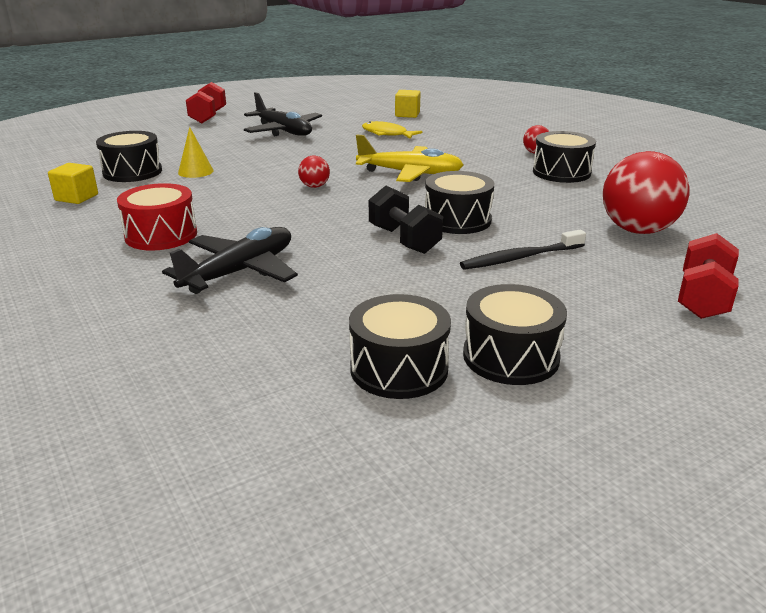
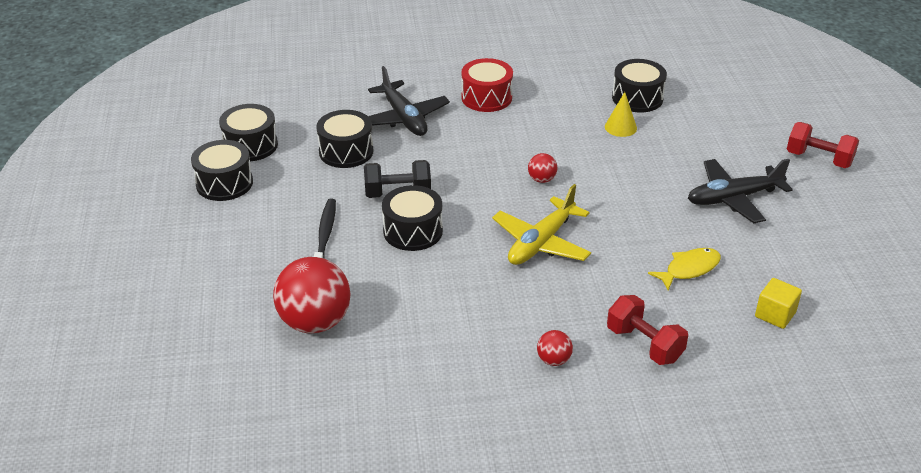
camera: 115 degrees right, 10 degrees up
(76, 197) = (587, 71): yellow cube -> none
(561, 172) = (478, 348): black drum -> black drum (346, 151)
(702, 298) = (200, 290): red dumbbell -> red dumbbell (644, 344)

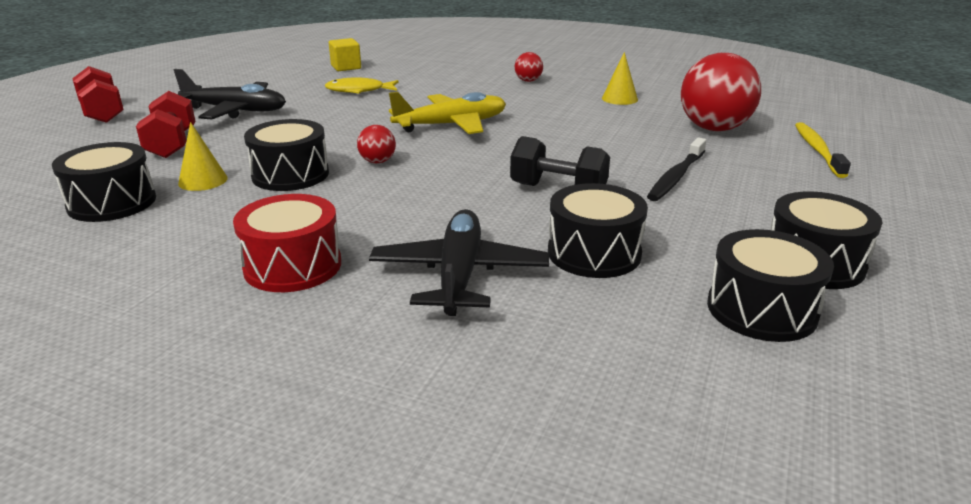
camera: 150 degrees left, 10 degrees down
(218, 315) = (817, 150): none -> yellow toothbrush
(413, 231) = (570, 158): black drum -> black drum (290, 175)
(430, 353) = (619, 99): none -> yellow cone
(644, 344) = (455, 74): red dumbbell -> red dumbbell (172, 144)

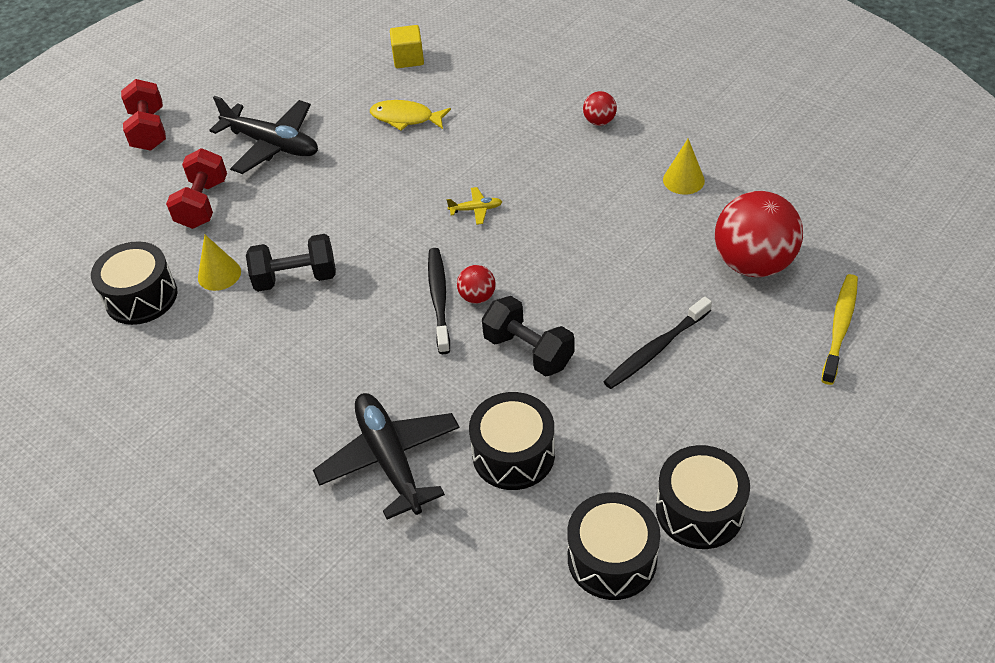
camera: 20 degrees right, 20 degrees up
(290, 175) = (296, 278): black drum -> black dumbbell
(292, 266) = (264, 419): red drum -> none
(377, 161) = (380, 269): red ball -> red ball (477, 297)
(448, 172) = (439, 299): none -> black toothbrush
(452, 125) = (476, 209): yellow plane -> yellow plane, size x0.43
(459, 275) = (390, 459): black plane -> black plane turned 45 degrees counterclockwise

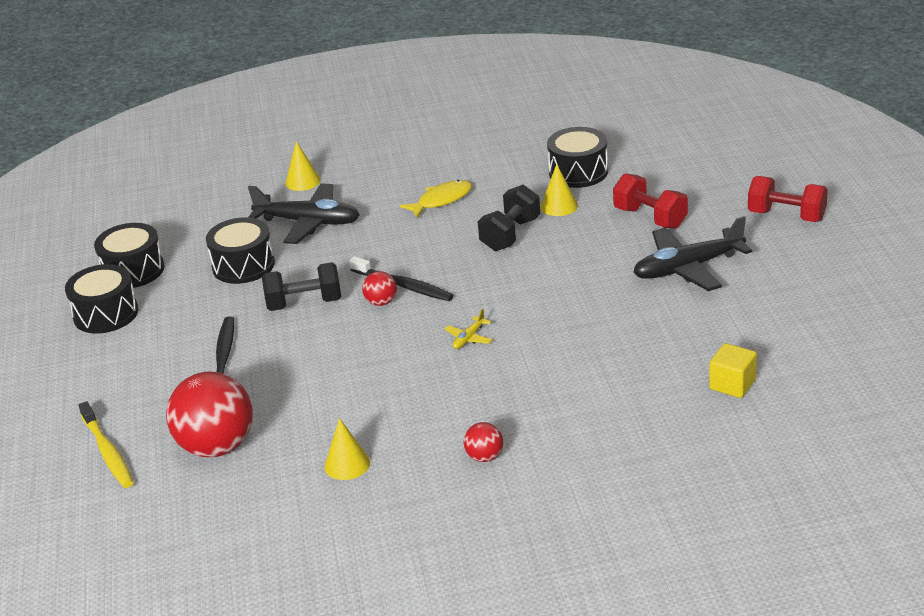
camera: 130 degrees right, 15 degrees down
(306, 537) = (303, 181): none -> yellow cone
(405, 118) = (636, 348): yellow fish -> yellow fish (441, 200)

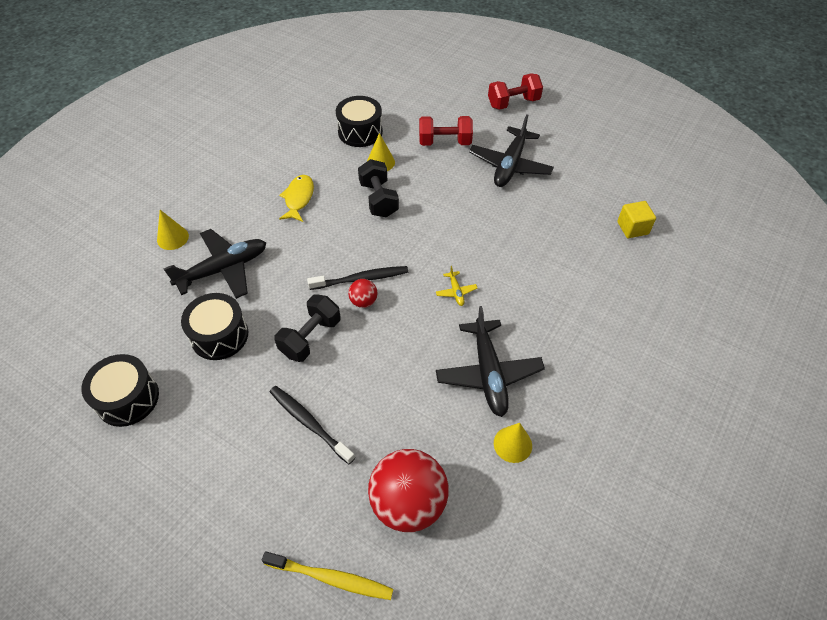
camera: 50 degrees left, 20 degrees up
(106, 314) = (156, 454): black drum -> none
(403, 409) = (488, 373): none -> black plane
(485, 457) = (581, 372): red ball -> none

